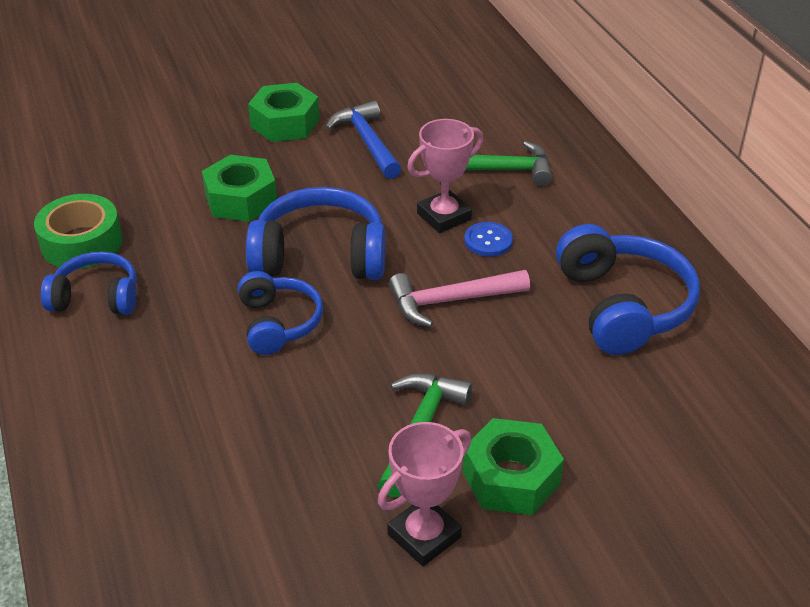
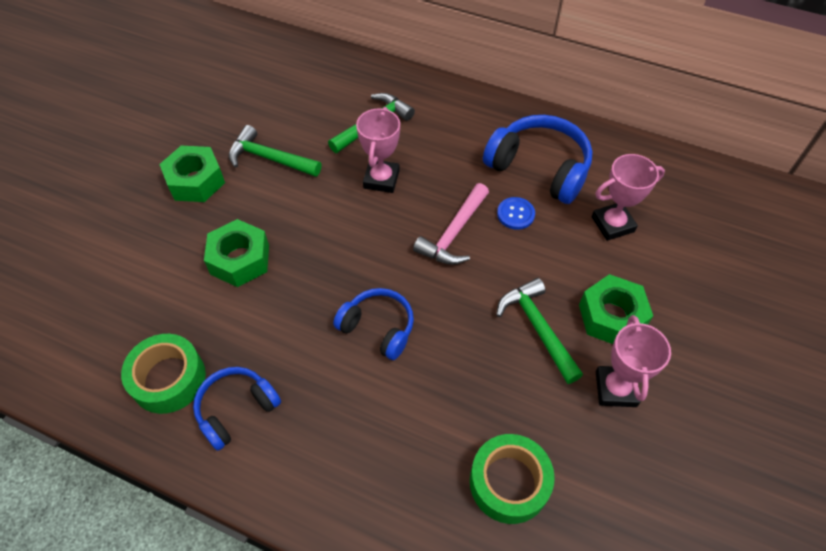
camera: 45 degrees left, 15 degrees up
(219, 518) = (509, 482): none -> green tape
(320, 256) = (344, 262): blue headphones -> none
(367, 142) = (269, 158): blue hammer -> green hammer
(488, 241) = (425, 178): blue button -> blue button (515, 214)
(634, 405) = (612, 224): none -> pink trophy

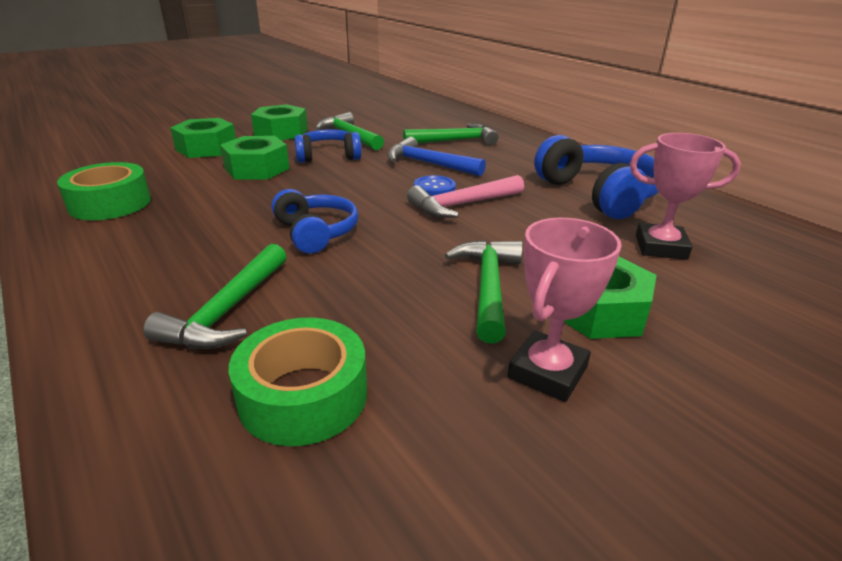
camera: 30 degrees right, 25 degrees down
(152, 247) = (206, 148): none -> green nut
(236, 409) = (127, 235): blue headphones -> blue headphones (328, 156)
(381, 179) = (428, 164): pink trophy -> blue hammer
(400, 444) = (227, 311): none -> green hammer
(515, 214) = (543, 211): blue button -> blue button (434, 187)

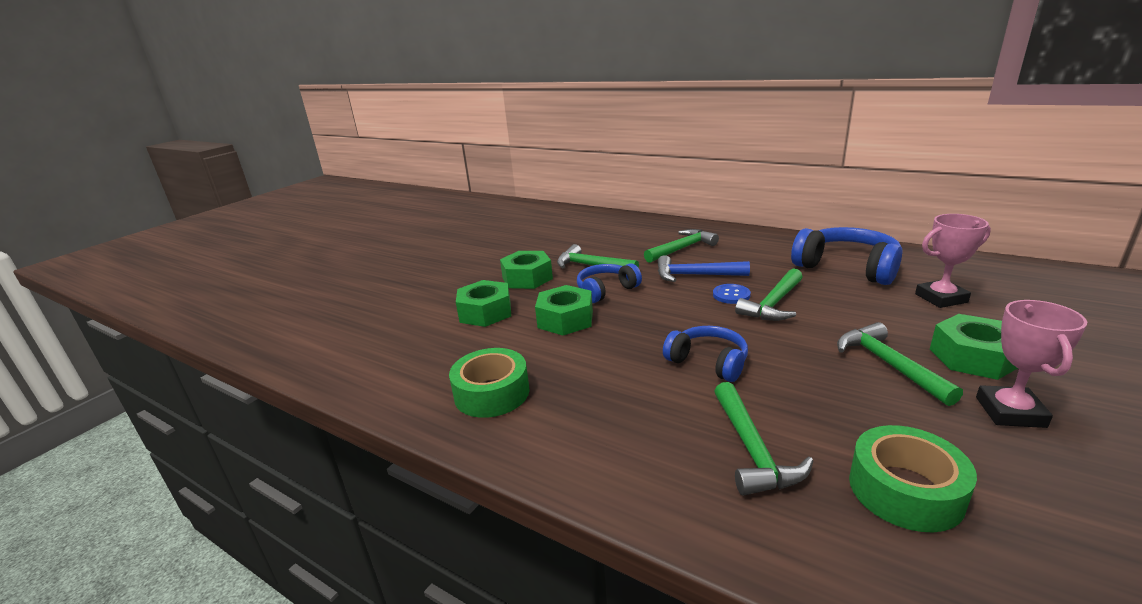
camera: 20 degrees left, 5 degrees down
(462, 205) = (773, 304): pink hammer -> green hammer

